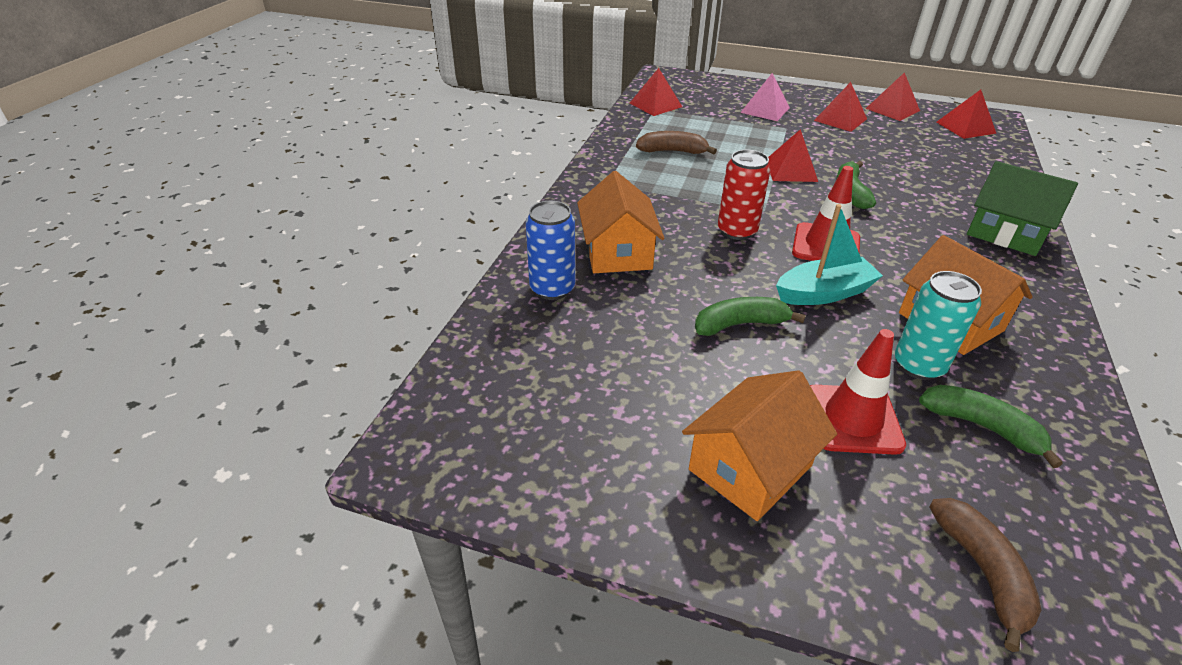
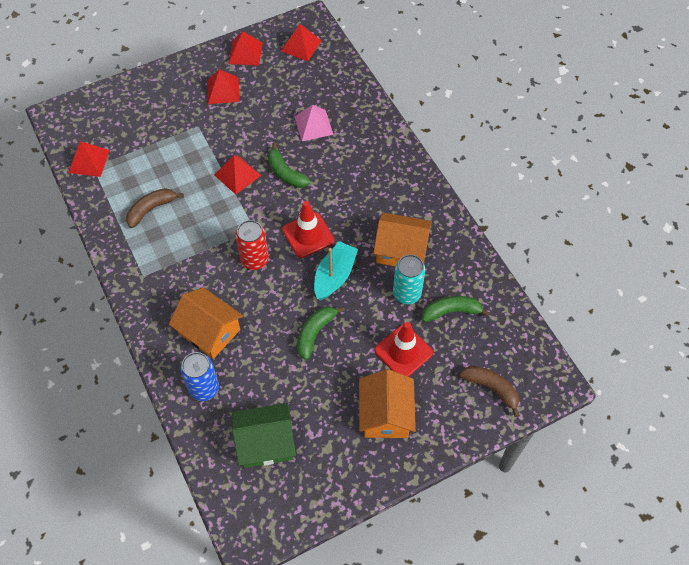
camera: 45 degrees left, 20 degrees up
(765, 110) = (167, 113): pink pyramid -> pink pyramid (313, 125)
(1006, 232) = (383, 151): green house -> green house (265, 442)

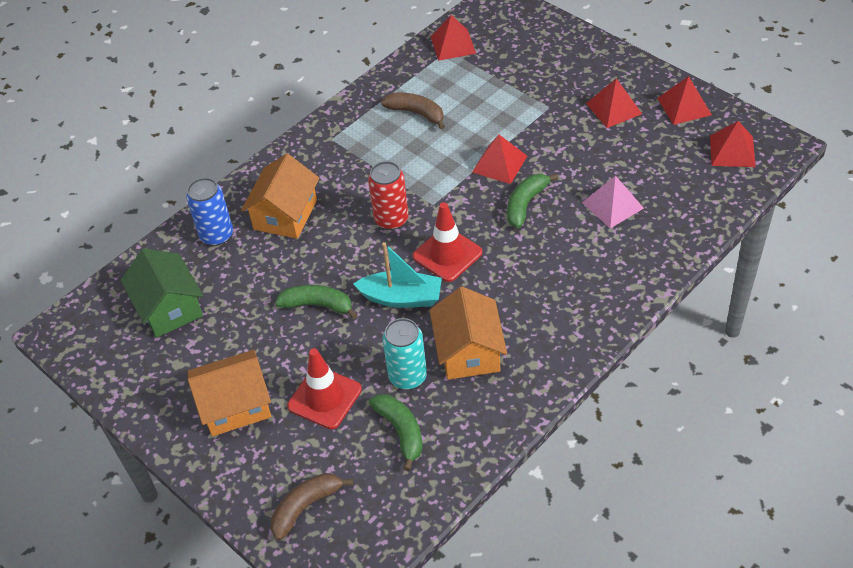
camera: 75 degrees right, 10 degrees down
(491, 388) = (306, 507): brown banana -> brown banana turned 150 degrees counterclockwise

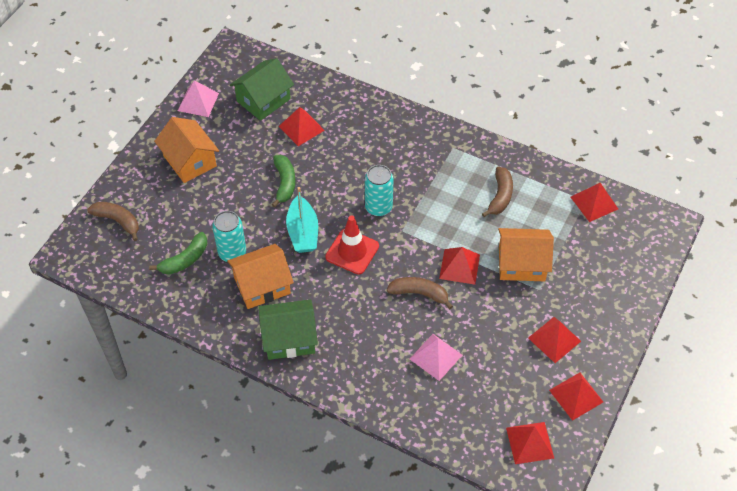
camera: 70 degrees right, 5 degrees up
(134, 382) = (198, 102): none -> pink pyramid
(217, 235) = (335, 106): blue can -> none
(236, 274) = (301, 128): none -> red pyramid
(285, 215) = (365, 140): orange house -> orange house (521, 264)
(324, 398) = (205, 208): red traffic cone -> none
(391, 219) = (378, 207): red can -> turquoise can
(525, 204) = (419, 294): green banana -> brown banana
(554, 335) = (289, 338): none -> green house

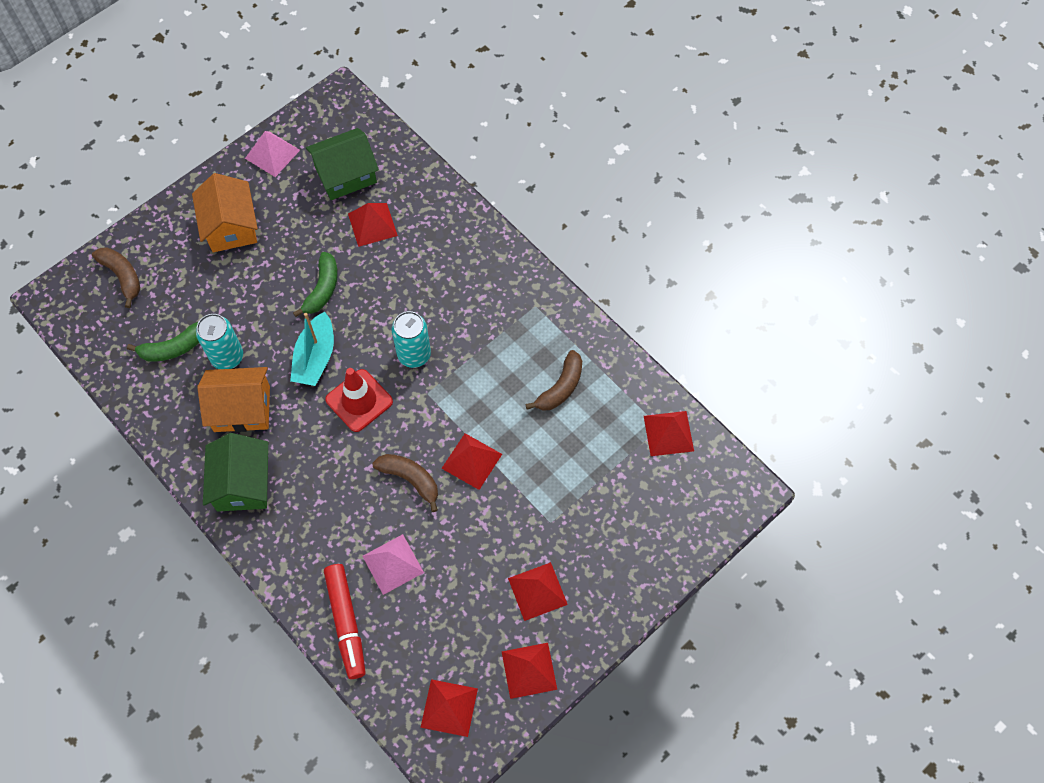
camera: 20 degrees right, 10 degrees up
(289, 338) = (243, 483): green house -> green house turned 75 degrees clockwise
(420, 410) = (346, 623): none -> red marker
(521, 264) = (545, 482): orange house -> none

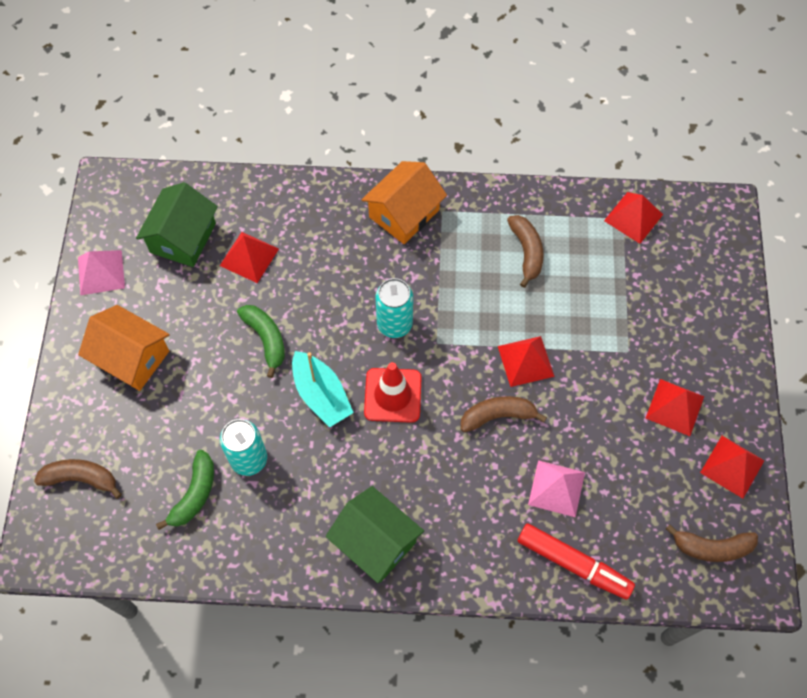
camera: 45 degrees left, 0 degrees up
(242, 408) = (307, 486): orange house -> orange house (404, 213)
(449, 707) = (712, 547): red pyramid -> brown banana

